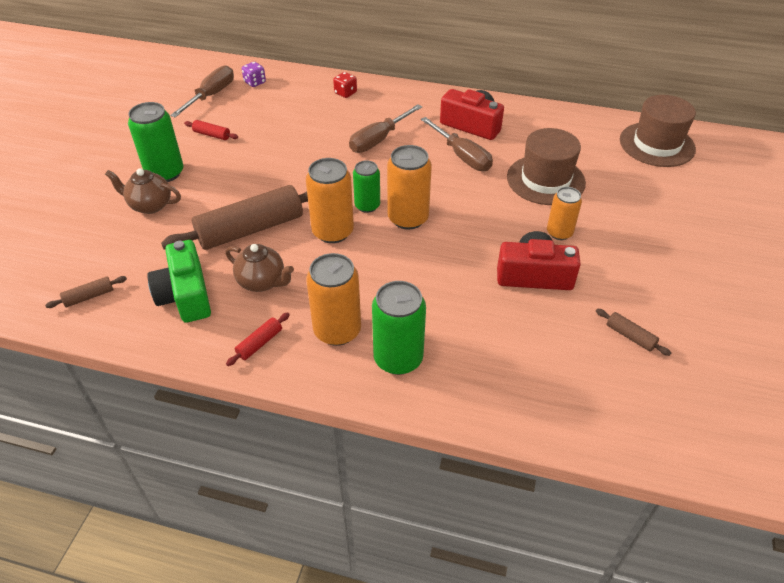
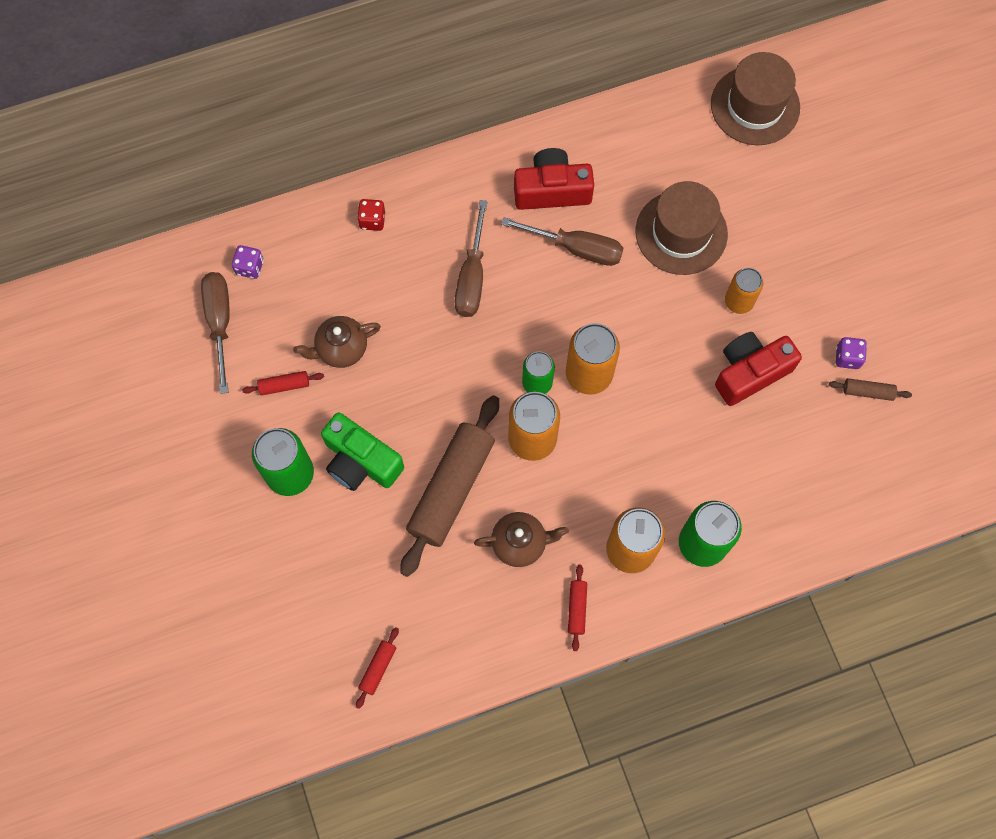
camera: 35 degrees left, 25 degrees up
(89, 296) = (378, 668): brown rolling pin -> red rolling pin
(150, 205) = (320, 526): brown teapot -> brown teapot (341, 349)
(185, 295) = (465, 606): green camera -> green camera (360, 461)
(627, 306) = (847, 357): none -> purple dice

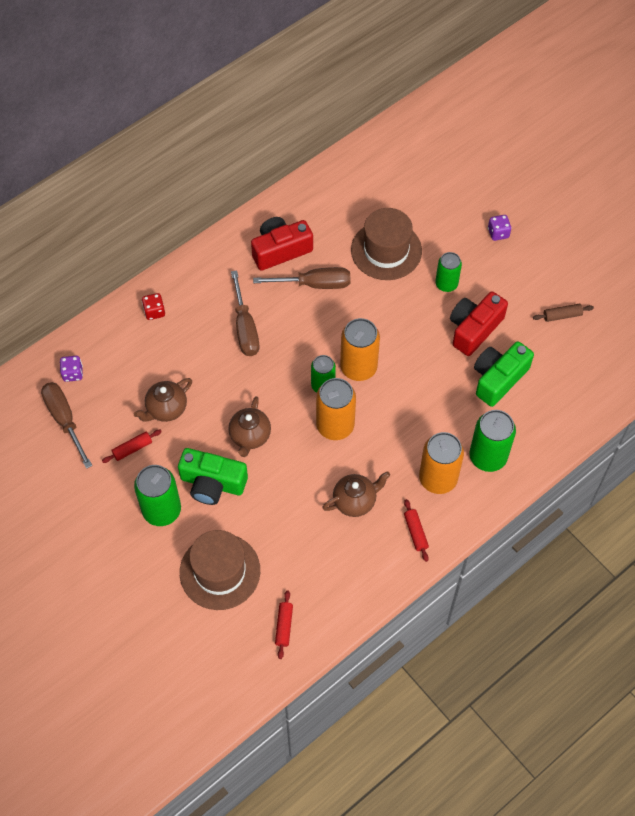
camera: 20 degrees left, 10 degrees down
(426, 418) = (250, 436): none -> brown teapot
(451, 489) = (289, 480): brown rolling pin -> none
(738, 301) = (446, 284): orange can -> green can
(754, 447) = (498, 378): none -> green camera
(755, 106) = (404, 150): brown hat -> brown hat (220, 571)
(847, 357) = (538, 297): purple dice -> purple dice (498, 233)

